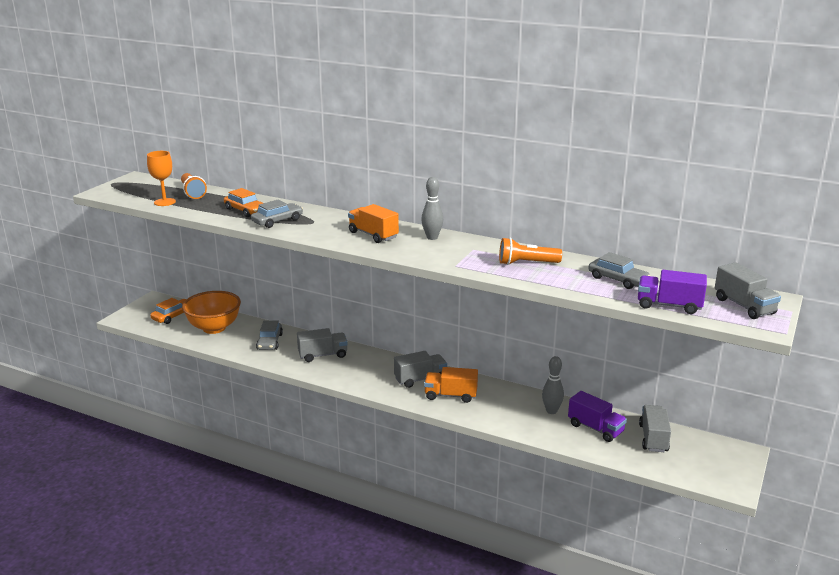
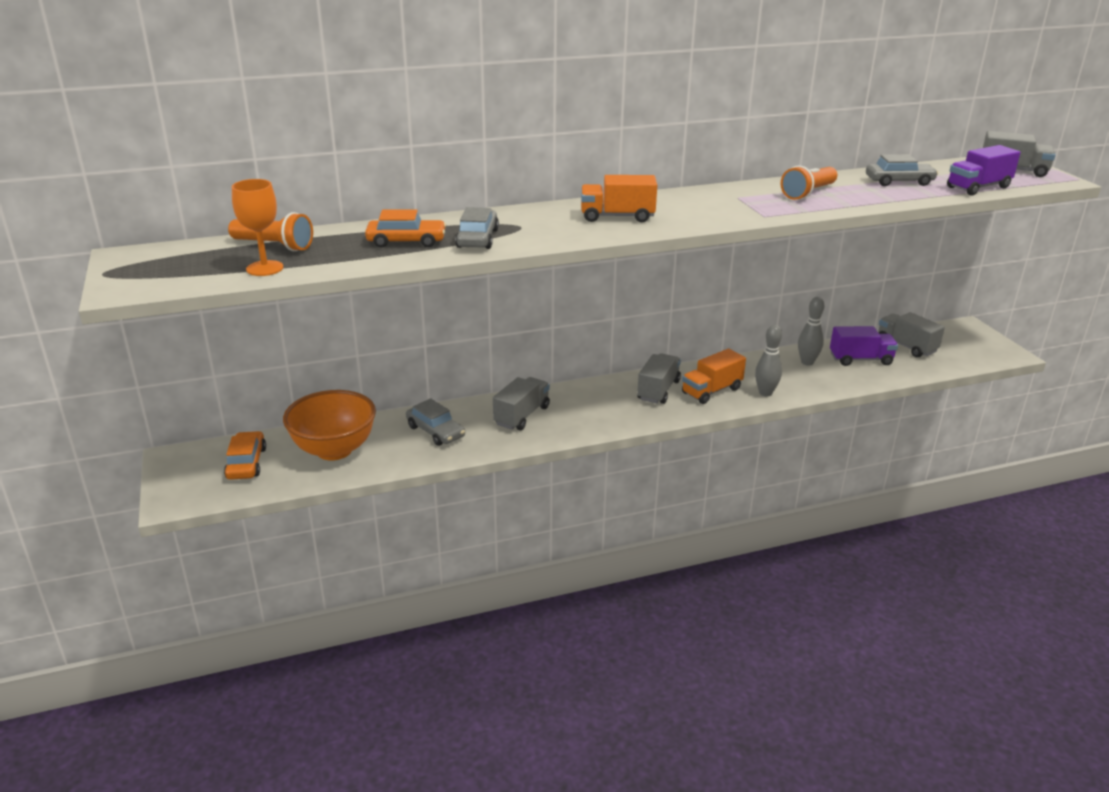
camera: 45 degrees left, 5 degrees up
(432, 237) = (675, 200): grey bowling pin -> grey bowling pin (765, 393)

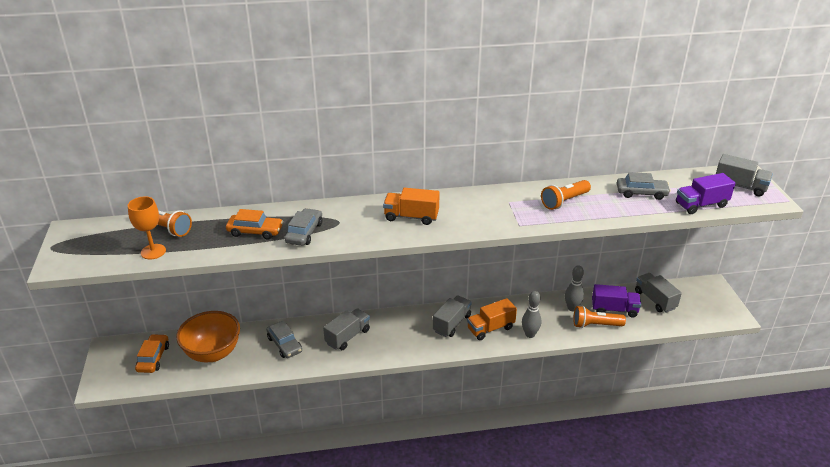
camera: 10 degrees right, 5 degrees up
(845, 376) = (595, 325): none -> orange flashlight

